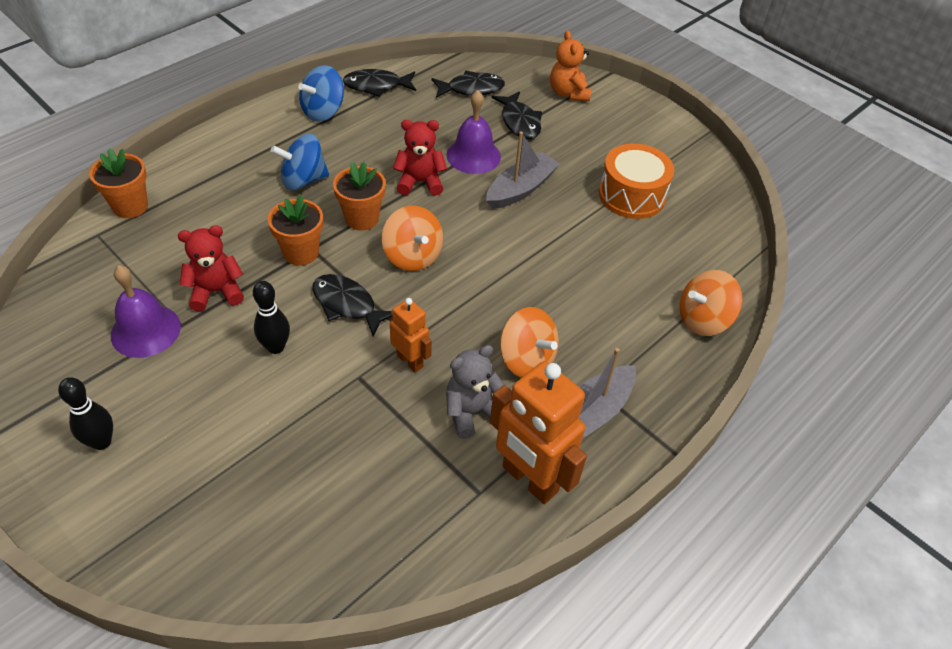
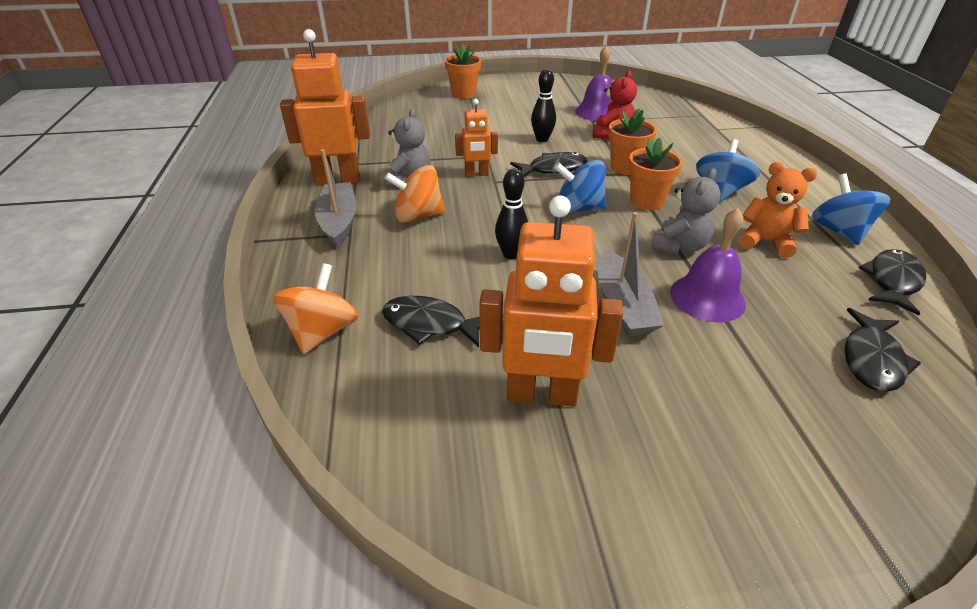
camera: 130 degrees right, 10 degrees down
(101, 442) = (529, 92): black bowling pin -> black bowling pin (511, 254)
(130, 206) = (726, 127): orange flower pot -> orange flower pot (463, 94)
(412, 256) = (578, 208): orange spinning top -> blue spinning top
(420, 182) = (679, 246): red teddy bear -> grey teddy bear
(519, 122) = (766, 369): black fish -> black fish (430, 324)
(568, 93) = (838, 472): orange teddy bear -> orange teddy bear (765, 242)
(631, 195) = (541, 395): orange drum -> orange robot

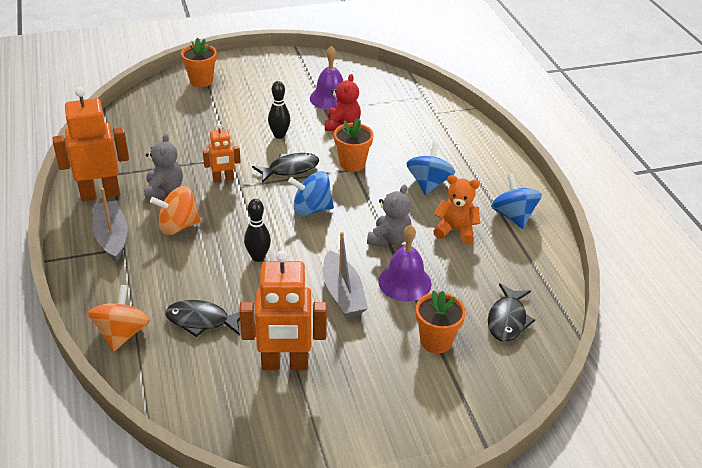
camera: 10 degrees left, 0 degrees up
(646, 201) = (367, 198): orange flower pot -> orange flower pot (436, 341)
(892, 281) = (539, 258): black fish -> none

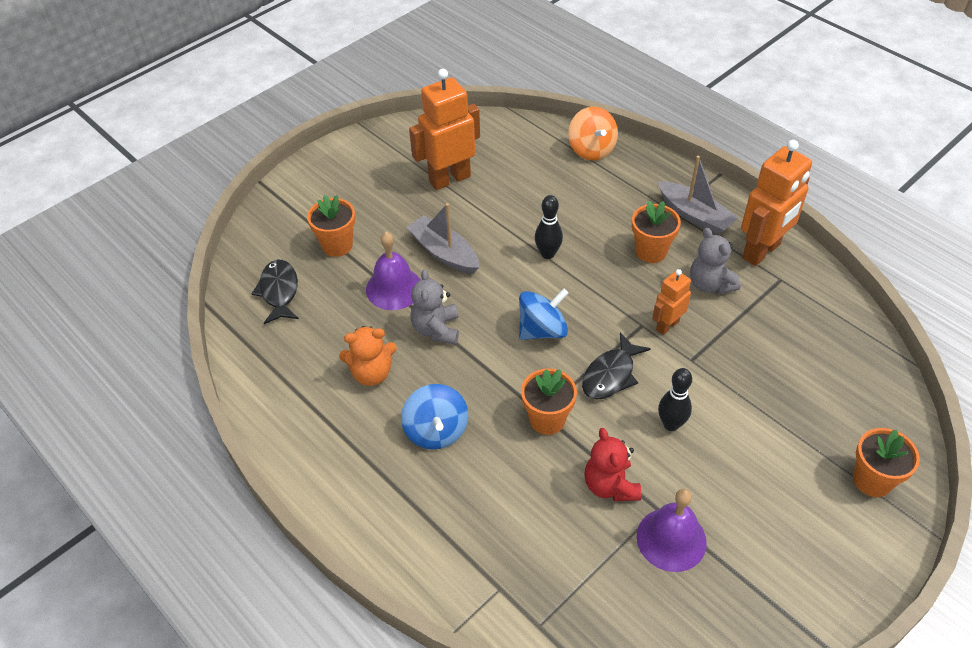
camera: 155 degrees right, 10 degrees up
(178, 226) = (651, 251): orange spinning top -> orange flower pot
(201, 321) = (542, 182): black fish -> none
(513, 216) = (313, 425): blue spinning top -> none

